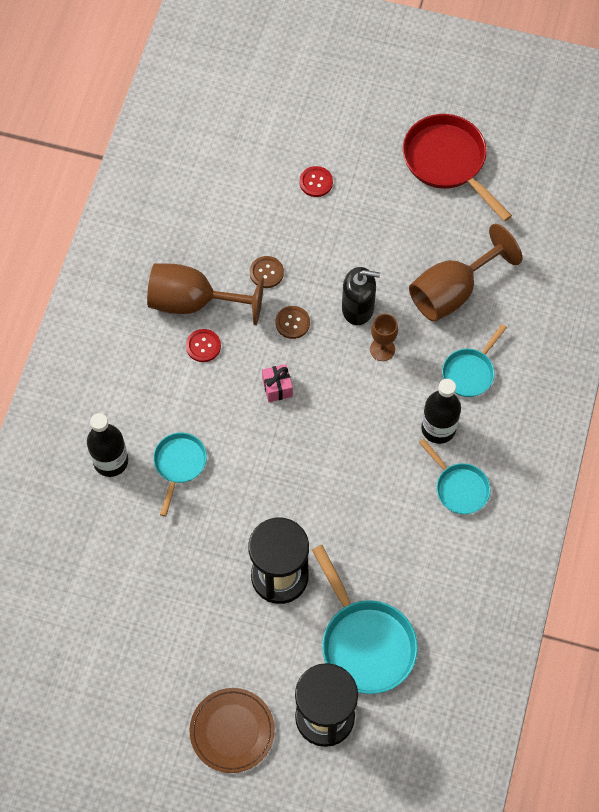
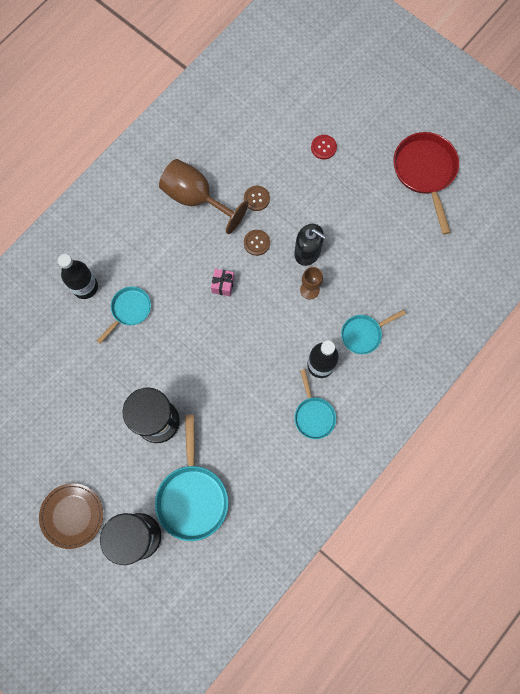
camera: 25 degrees right, 10 degrees up
(203, 346) = (187, 232): red button -> none
(452, 291) = (380, 269): brown goblet -> none

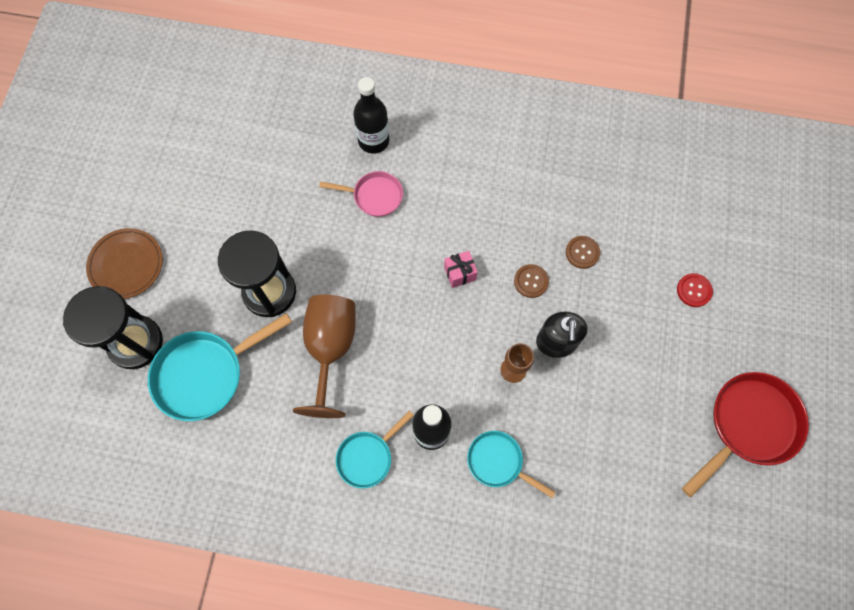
camera: 60 degrees right, 5 degrees down
(129, 310) = (374, 196): turquoise pan -> pink pan
(196, 198) = (540, 191): brown goblet -> brown goblet (330, 348)

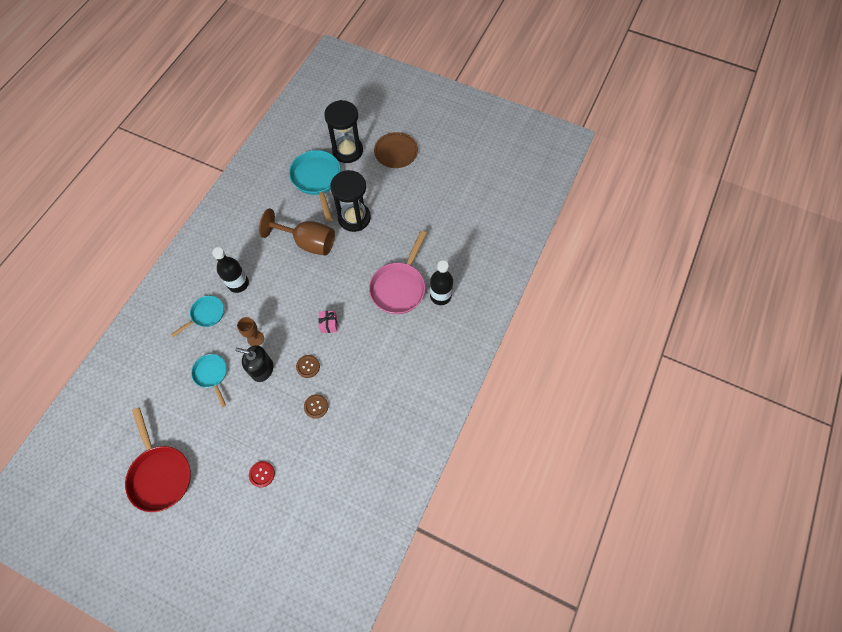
camera: 105 degrees right, 5 degrees down
(367, 457) = (238, 248): turquoise pan -> turquoise pan (212, 374)
(374, 196) = (399, 287): pink pan -> pink pan, size x1.69

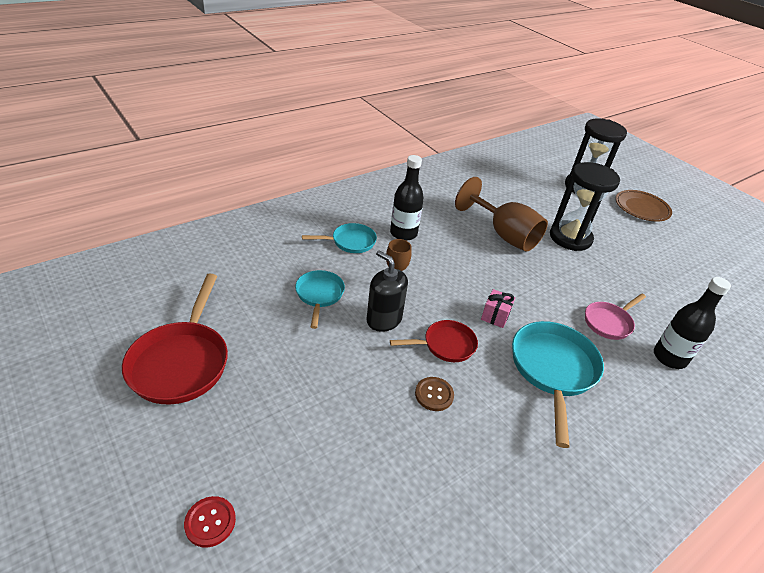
camera: 25 degrees right, 25 degrees down
(262, 474) = (309, 436): red button -> red button (210, 522)
(308, 366) = (445, 345): brown button -> red pan
(317, 179) = (538, 194): turquoise pan -> turquoise pan (553, 370)
(399, 287) = (609, 322): pink pan -> pink pan, size x0.59

